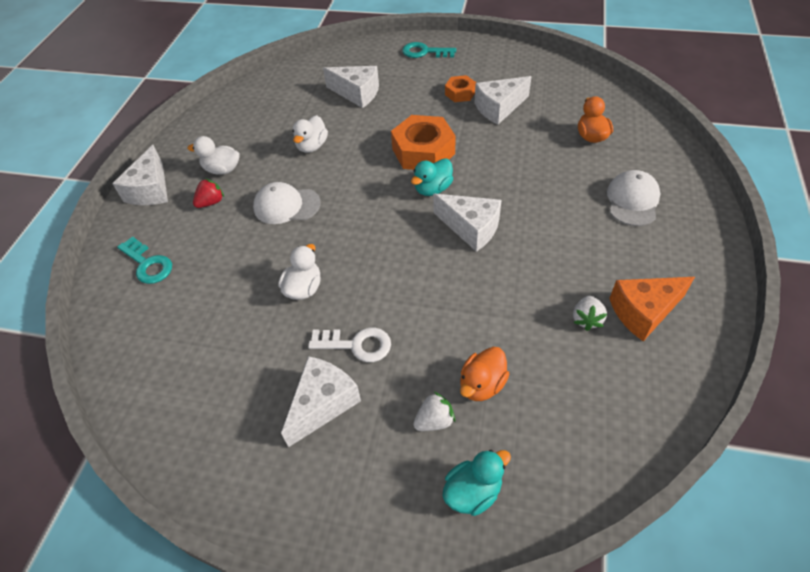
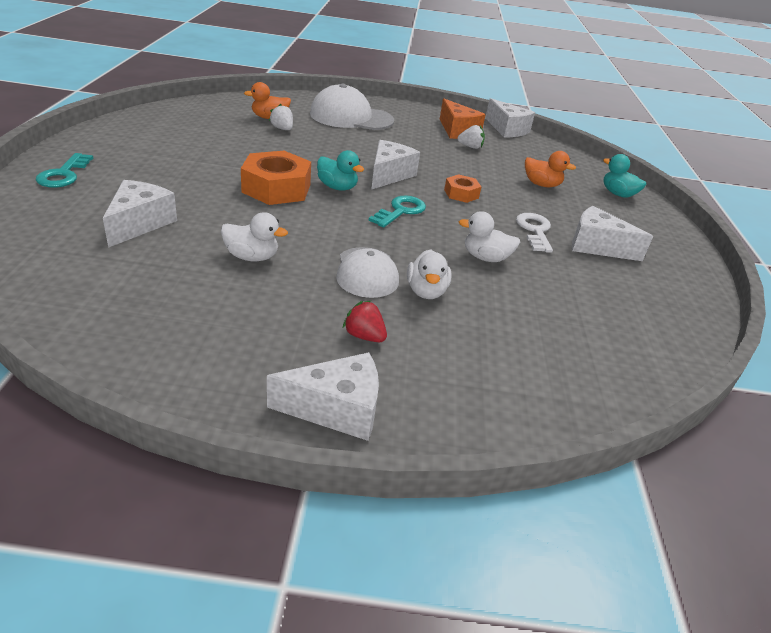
camera: 105 degrees left, 15 degrees down
(148, 264) = (490, 381): turquoise key -> turquoise key (400, 211)
(222, 170) = (292, 333): white duck -> white duck (426, 291)
(434, 421) = (579, 203): white strawberry -> white strawberry (282, 129)
(460, 93) = (173, 162): orange nut -> orange nut (461, 194)
(499, 108) = (211, 147): white cheese -> white cheese (507, 129)
(632, 200) = (351, 117): white cap -> white cap, size x1.54

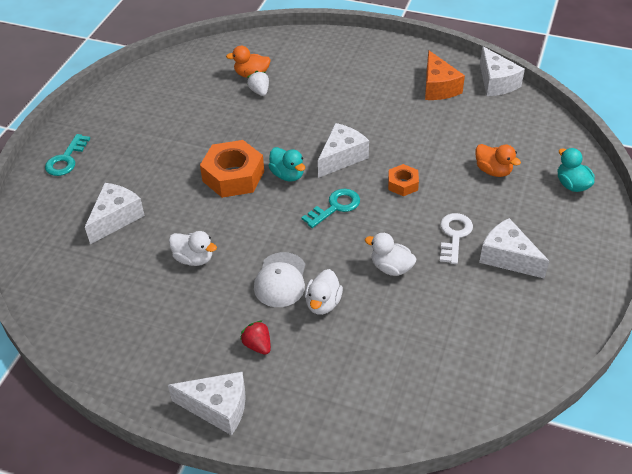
camera: 20 degrees right, 10 degrees up
(351, 117) = (332, 70): white cap -> none
(470, 147) = (442, 113): white strawberry -> none

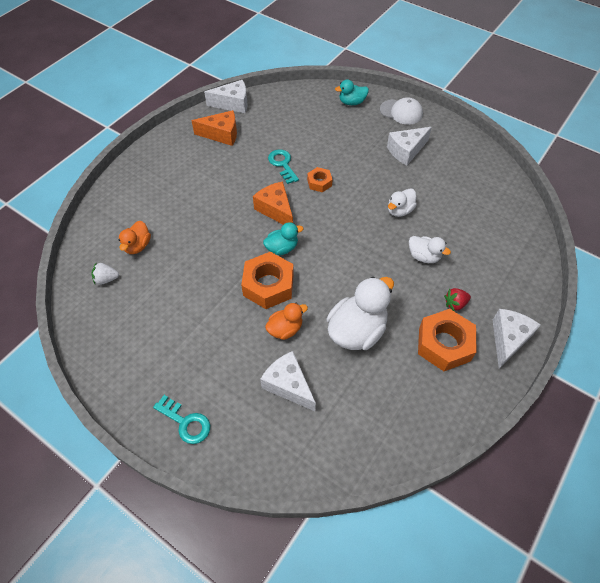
camera: 75 degrees left, 10 degrees up
(194, 259) = (357, 330): white duck -> white duck, size x1.82
(195, 341) = (444, 344): none -> orange nut
(259, 91) = (165, 245): white strawberry -> white strawberry (106, 279)
(280, 280) = (395, 277): white cap -> white cap (401, 112)
(335, 207) = (329, 226): turquoise key -> turquoise key (282, 164)
(341, 157) = (276, 210): white cheese -> orange cheese
(454, 235) = (379, 170): white key -> none
(493, 171) = (324, 133): orange duck -> orange duck (285, 329)

